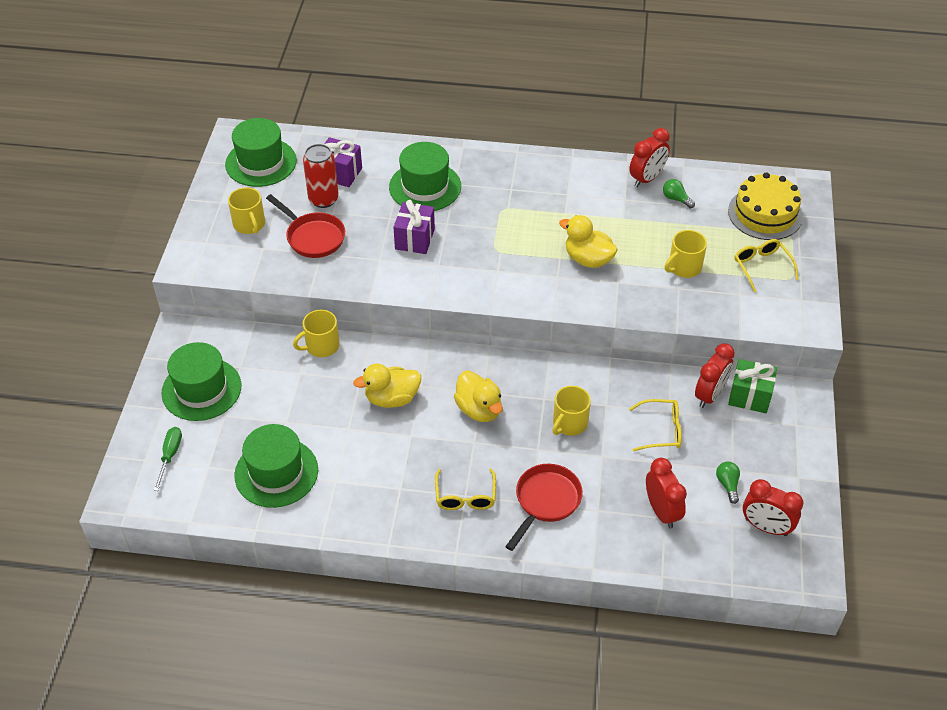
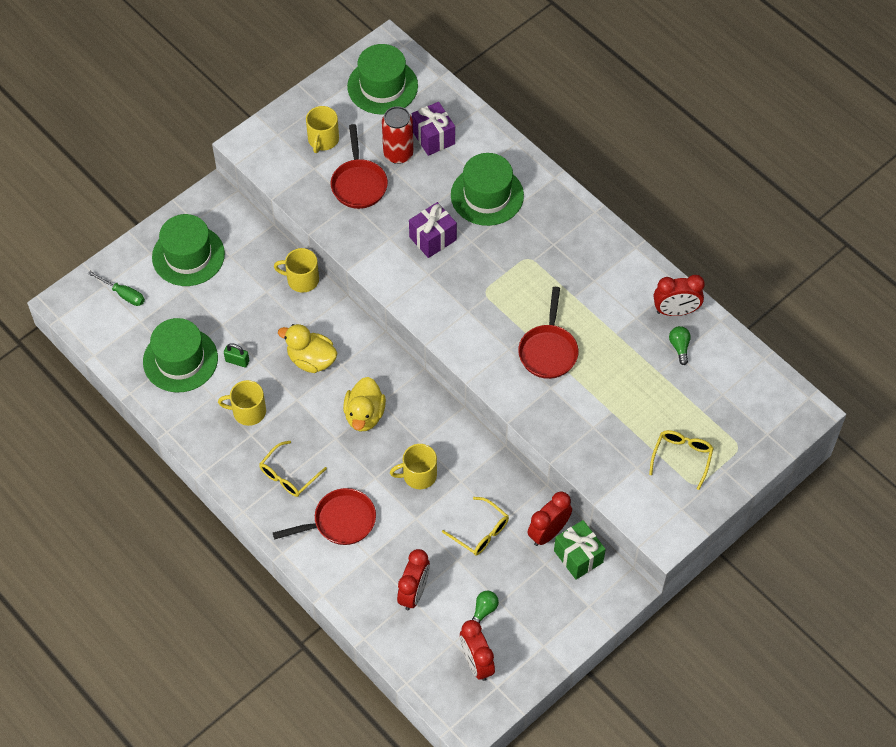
camera: 40 degrees right, 10 degrees up
(170, 456) = (123, 294): green screwdriver -> green screwdriver turned 75 degrees clockwise
(329, 440) = (237, 361): none -> green padlock
(588, 259) = (548, 351): yellow duck -> red pan
(684, 267) = (617, 412): yellow mug -> yellow mug (248, 411)
(710, 395) = (548, 532): red clock -> red clock turned 150 degrees clockwise
(765, 213) = (740, 413): yellow cake -> none

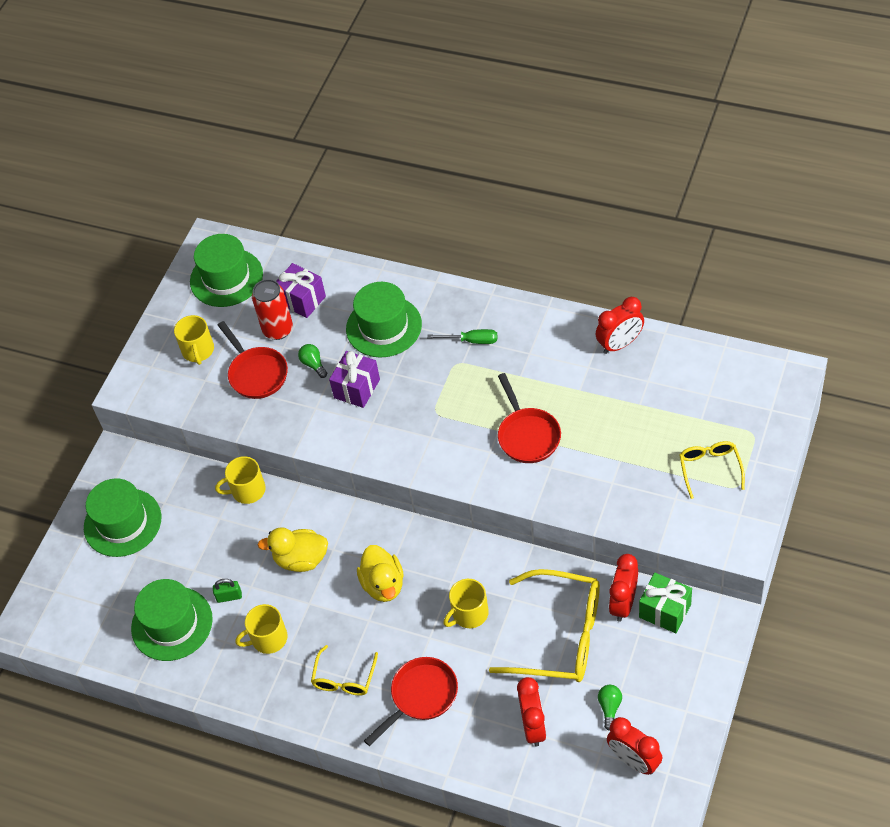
camera: 20 degrees left, 5 degrees down
(123, 294) = (78, 590): green screwdriver -> green screwdriver (471, 341)
(481, 532) = (561, 636): yellow glasses -> yellow glasses, size x1.92
(679, 347) = (644, 373): green light bulb -> green light bulb (313, 364)

